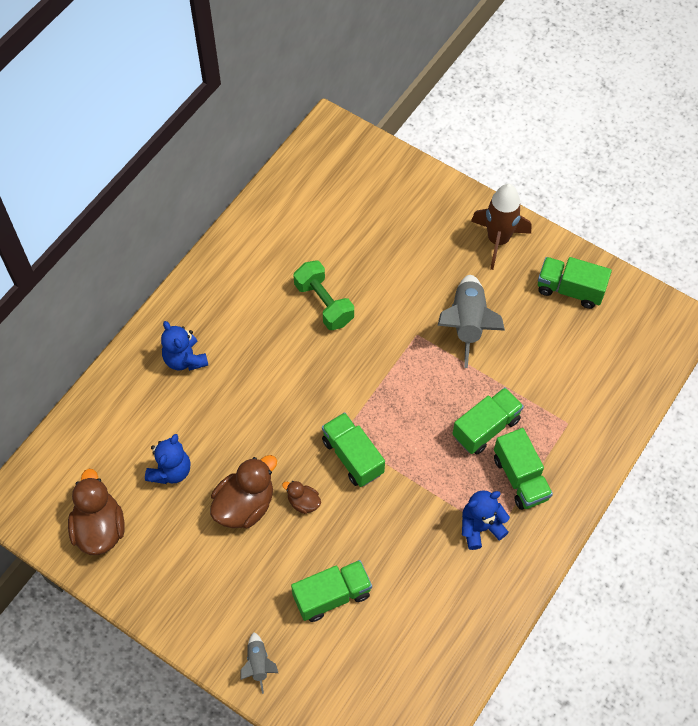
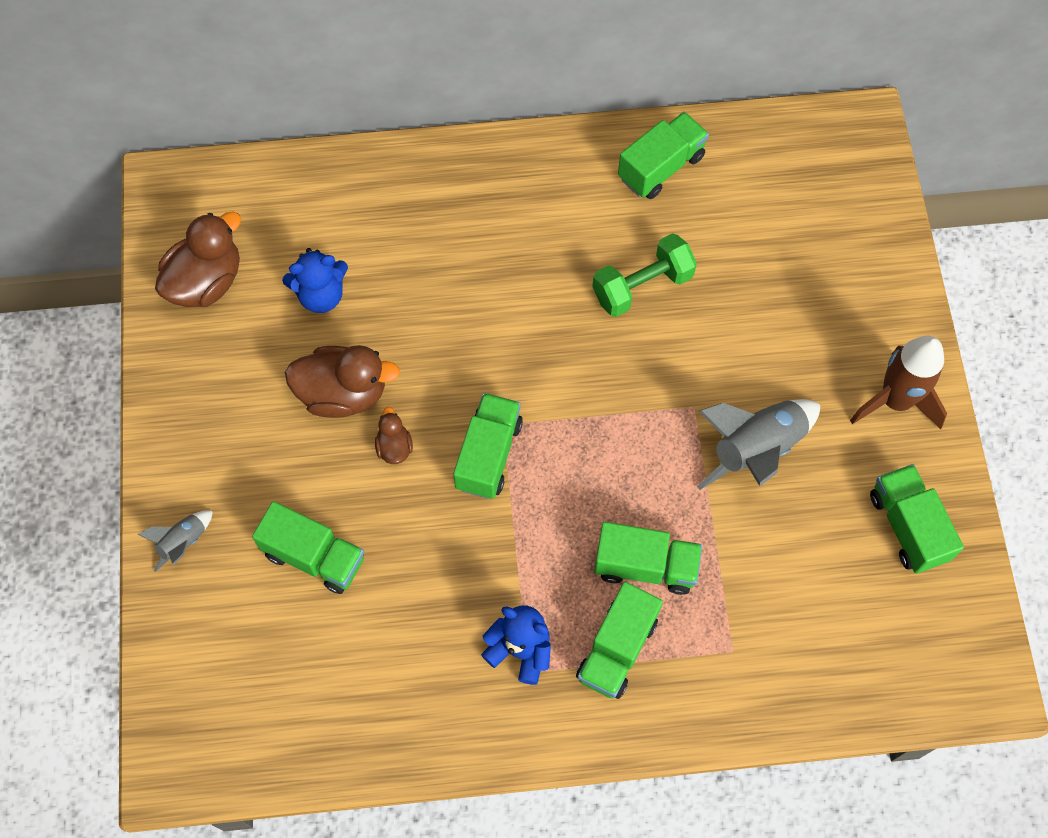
camera: 50 degrees right, 5 degrees up
(185, 359) = (454, 209): blue teddy bear -> none
(261, 239) = (661, 167): none -> green truck
(324, 303) = (642, 286): green dumbbell -> green dumbbell turned 45 degrees clockwise

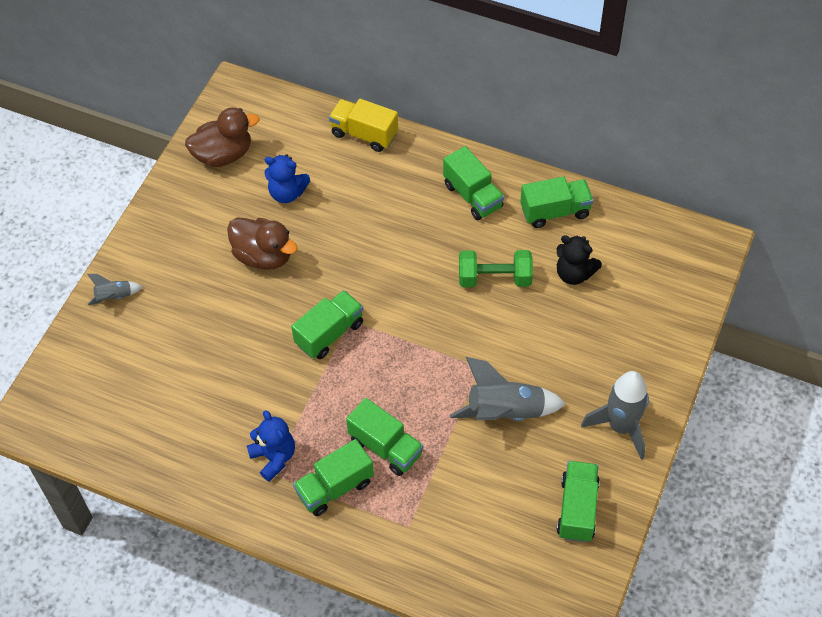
camera: 30 degrees right, 10 degrees down
(314, 556) = (185, 342): green truck -> green truck (473, 196)
(370, 172) = (364, 134): none -> yellow truck
(394, 447) = (274, 302): brown duck -> none
(730, 236) = (574, 273): none -> black teddy bear
(895, 401) = (620, 427): brown rocket -> grey rocket

